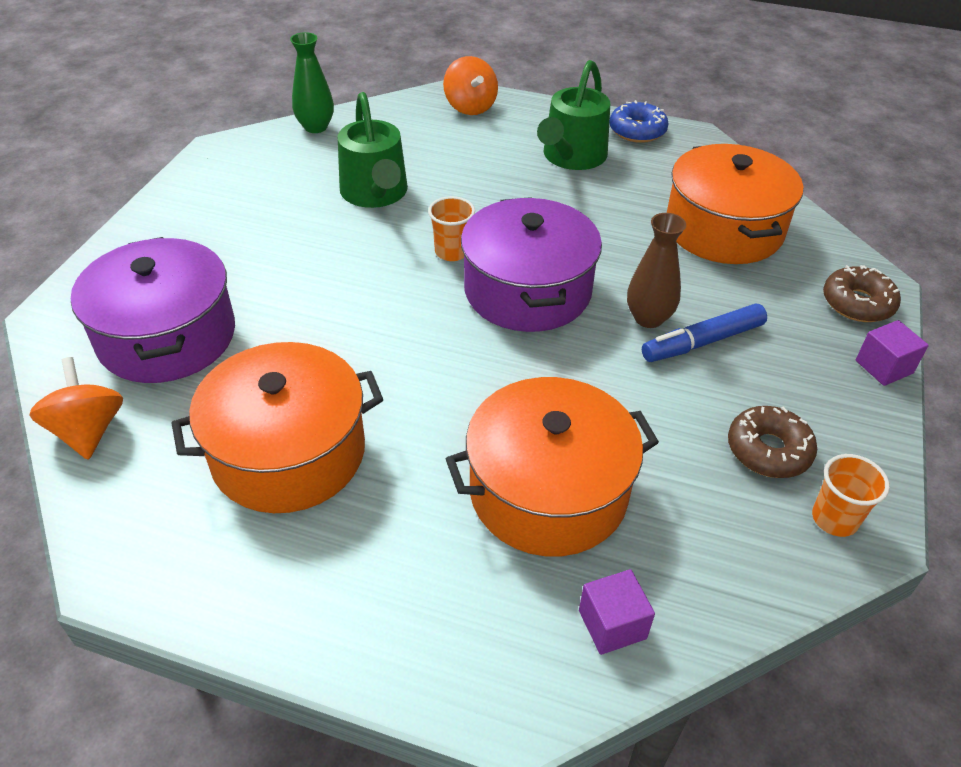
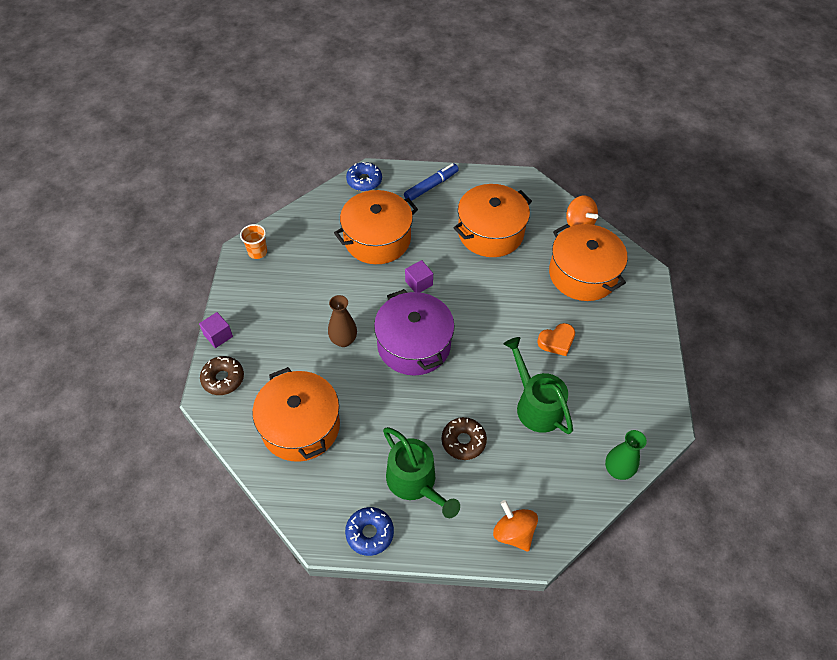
camera: 165 degrees right, 10 degrees up
(167, 336) = (583, 274): purple pot -> orange pot
(292, 253) = (557, 341): none -> orange heart
(452, 252) = (466, 364): orange cup -> none
(547, 676) = (364, 181): none -> blue donut
(572, 157) = (415, 482): green watering can -> green watering can turned 135 degrees clockwise
(612, 624) = (344, 199): purple cube -> purple cube (418, 283)
(702, 342) = (313, 330): blue marker -> blue marker (431, 186)
(768, 450) = (283, 276): brown donut -> brown donut (463, 441)

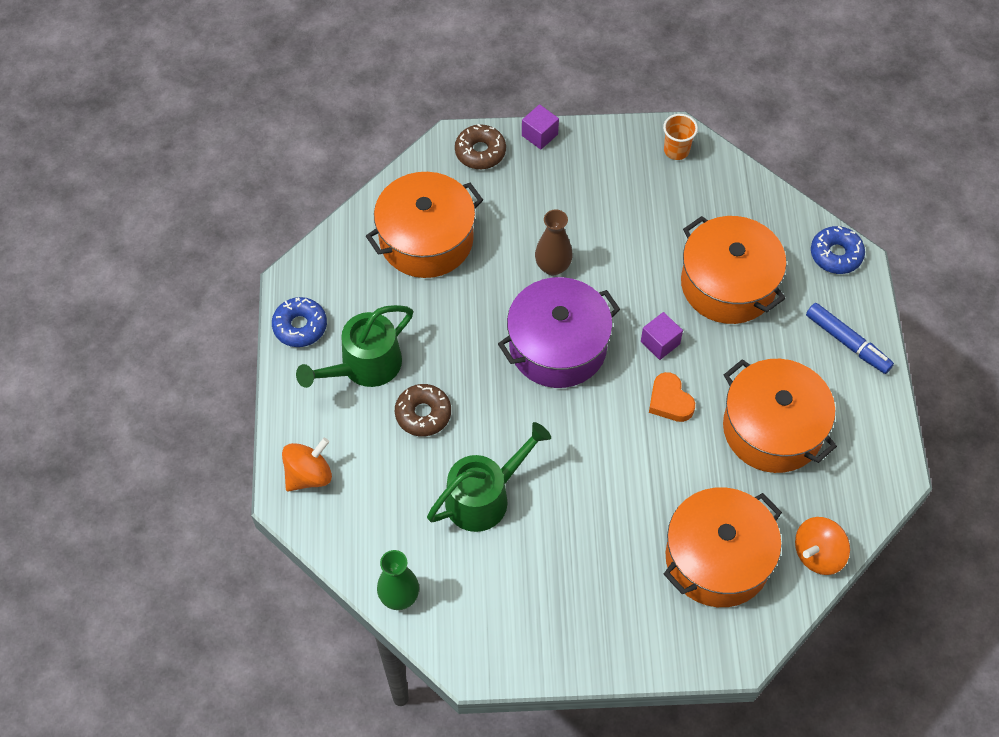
camera: 85 degrees right, 5 degrees up
(557, 341) = (589, 522): orange heart -> orange heart (670, 401)

